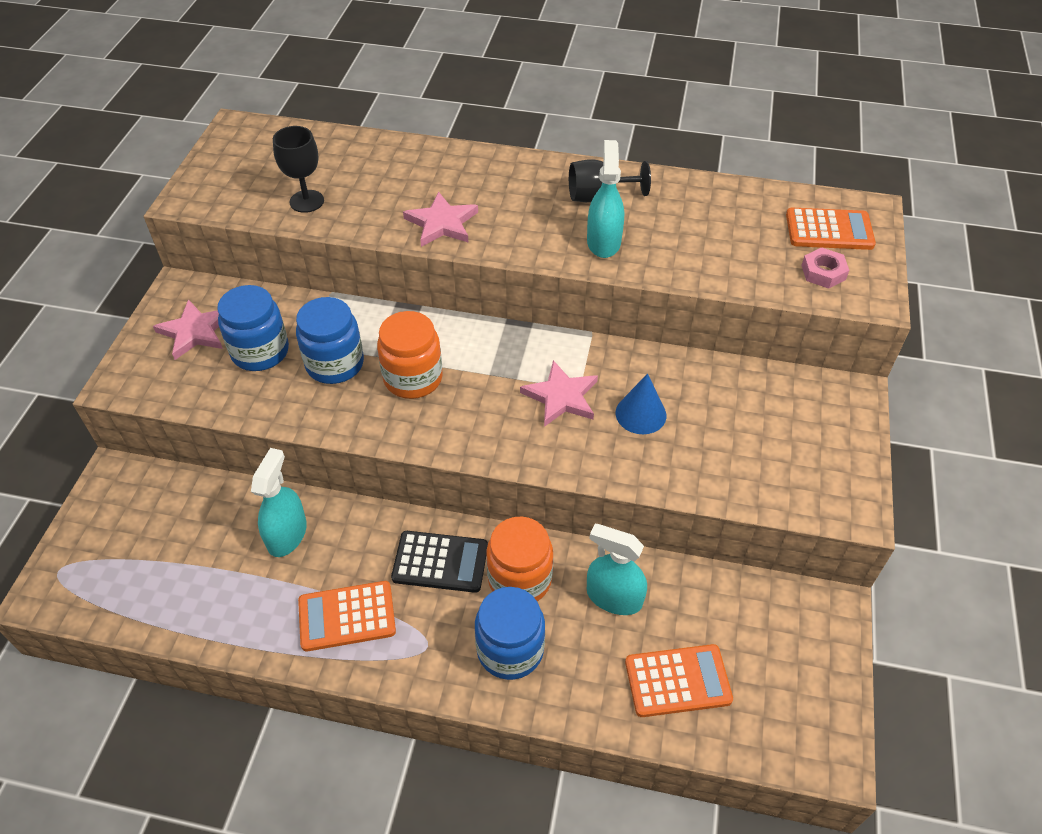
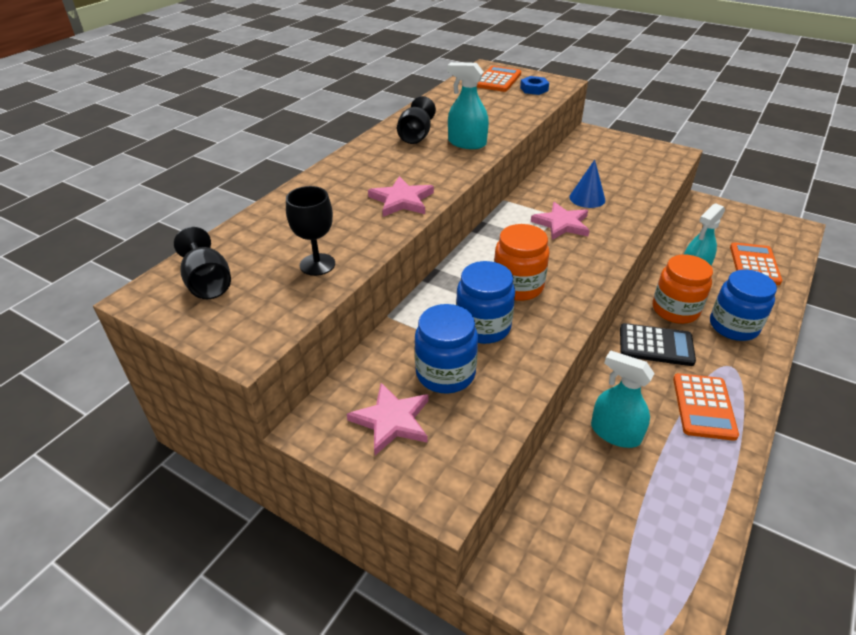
camera: 70 degrees left, 10 degrees down
(262, 151) = (208, 283): none -> black goblet
(440, 562) = (656, 345): black calculator -> black calculator turned 75 degrees clockwise
(823, 272) = (534, 89): pink nut -> blue nut

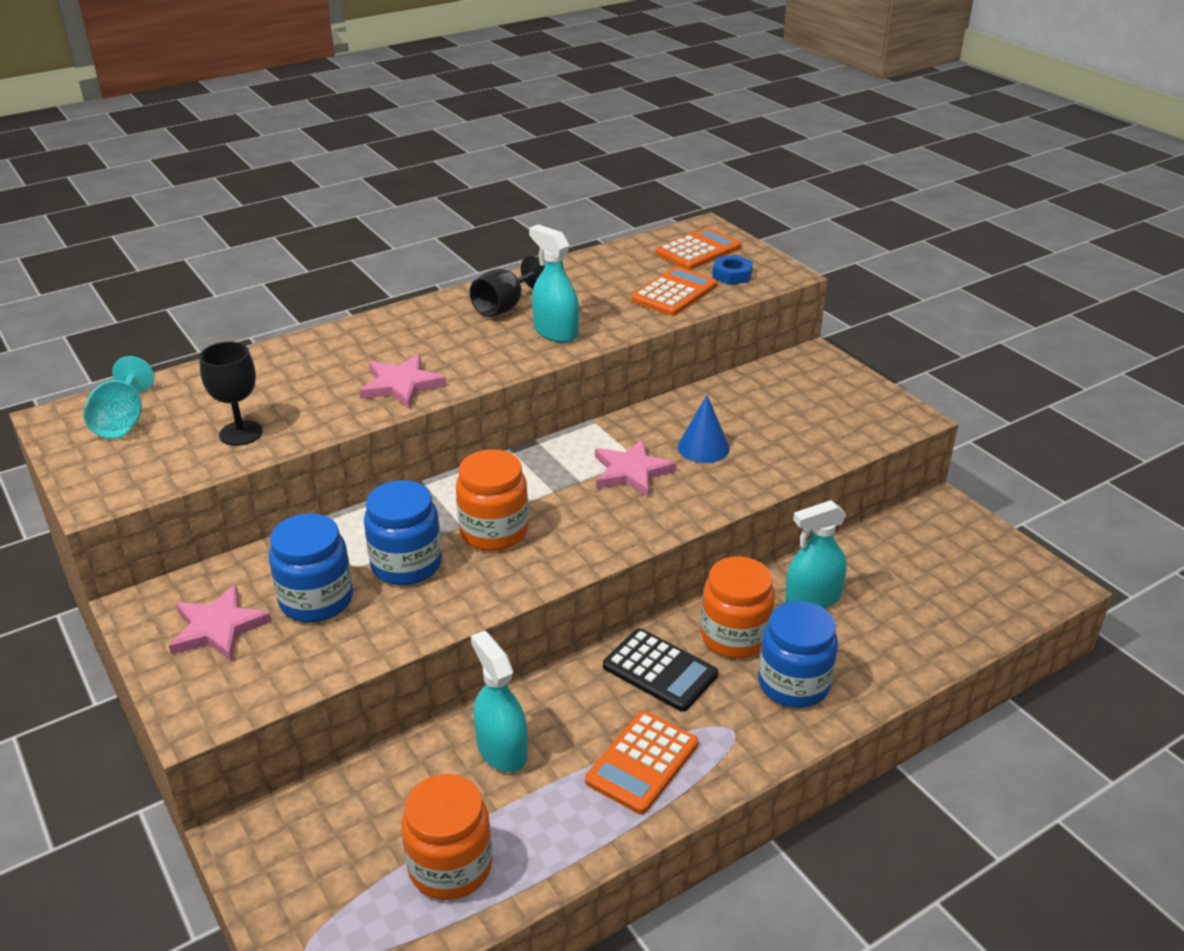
camera: 25 degrees right, 5 degrees down
(208, 283) = (123, 421): black goblet -> turquoise goblet
(662, 528) = (450, 866): none -> orange jar
(754, 264) = (921, 615): orange calculator -> orange calculator (674, 293)

